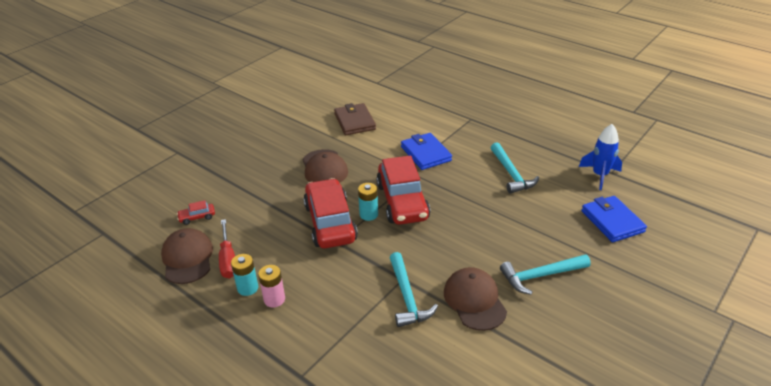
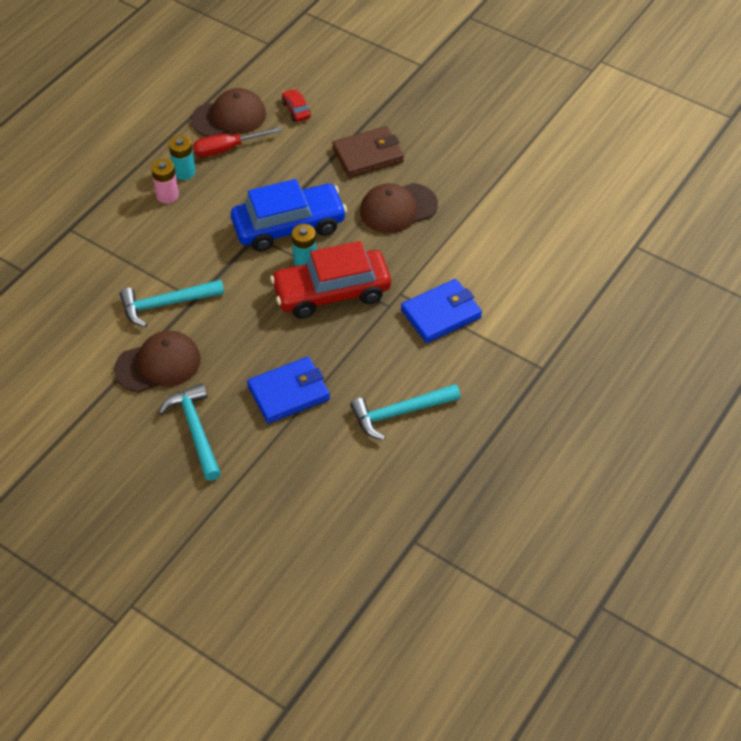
camera: 85 degrees right, 15 degrees up
(330, 223) = (289, 226): red car -> blue car
(354, 122) = (514, 229): brown wallet -> brown wallet (368, 155)
(599, 175) = (404, 524): blue rocket -> none
(612, 221) = (298, 523): blue wallet -> blue wallet (289, 393)

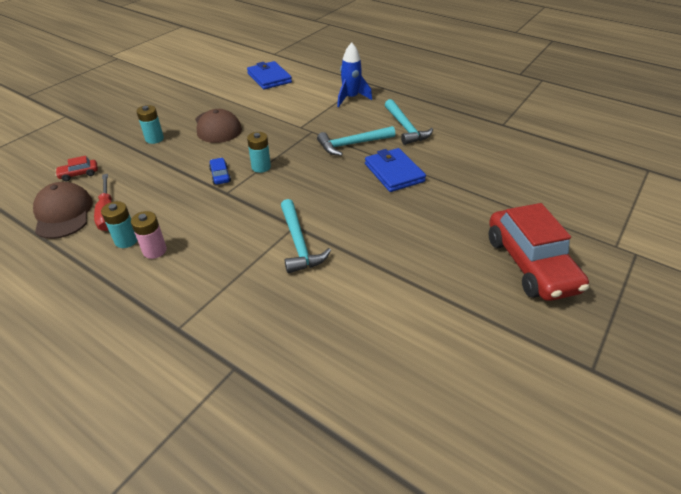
camera: 90 degrees left, 10 degrees down
(158, 364) = (370, 244): brown cap -> none
(195, 430) = (438, 219): turquoise hammer -> turquoise hammer (352, 144)
(289, 226) = (220, 175): blue car -> blue car, size x0.40
(332, 292) = (296, 154): red car -> red car (530, 264)
(368, 155) = (154, 139): brown wallet -> turquoise battery
(441, 314) = (320, 112): blue wallet -> blue wallet (269, 78)
(485, 349) = (350, 98): none -> blue rocket

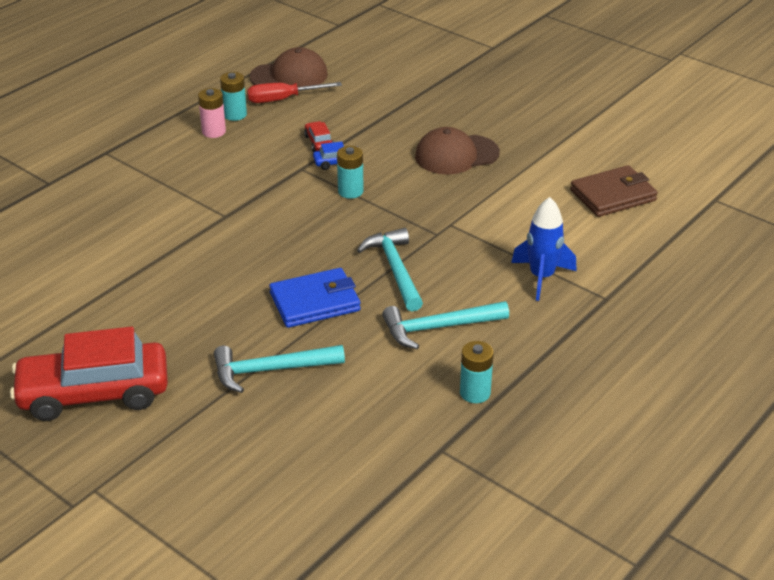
camera: 95 degrees right, 5 degrees down
(79, 174) = (359, 74): red car -> red car (319, 142)
(154, 139) = (429, 111): turquoise battery -> turquoise battery (475, 393)
(269, 78) = (613, 195): blue wallet -> brown wallet
(299, 243) = (194, 218): turquoise hammer -> turquoise hammer (271, 370)

